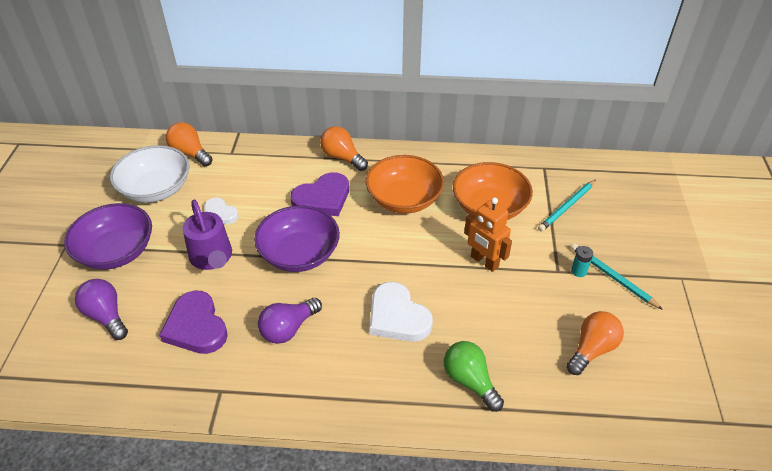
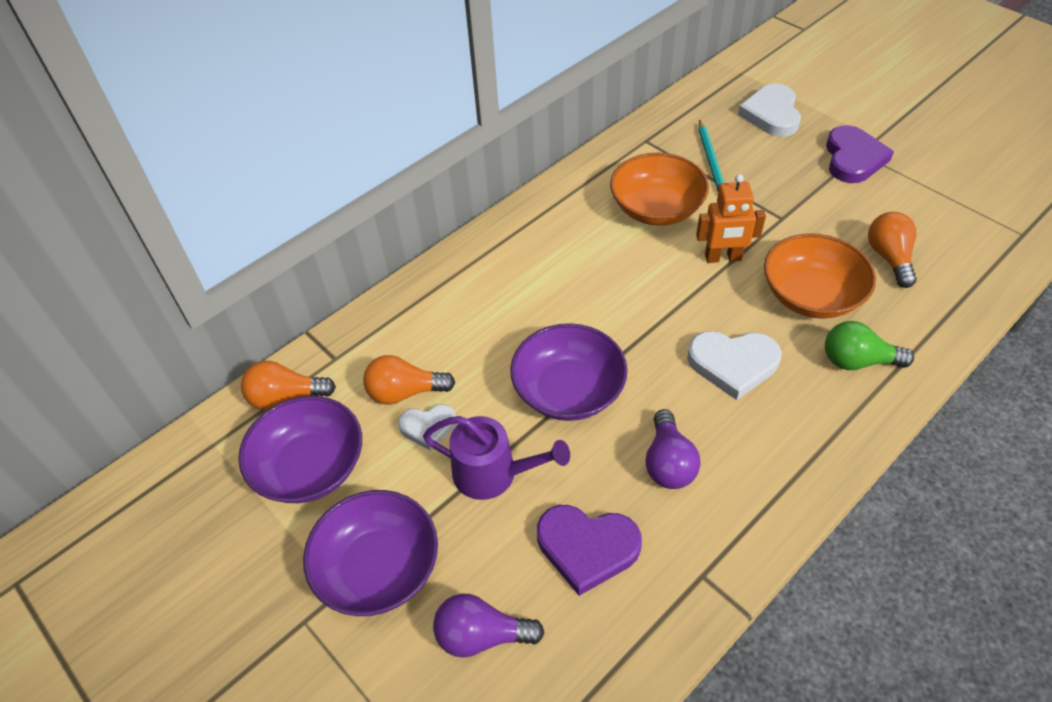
camera: 45 degrees left, 5 degrees up
(156, 189) = (310, 467): white bowl -> purple bowl
(322, 198) = (505, 322): purple heart -> purple heart (853, 158)
(342, 157) = (460, 269): orange light bulb -> orange light bulb (405, 392)
(404, 199) = (578, 260): orange bowl -> orange bowl (811, 295)
(578, 271) = (794, 205): turquoise battery -> none
(612, 277) = (821, 190): turquoise pencil -> none
(655, 211) = (771, 114): none -> white heart

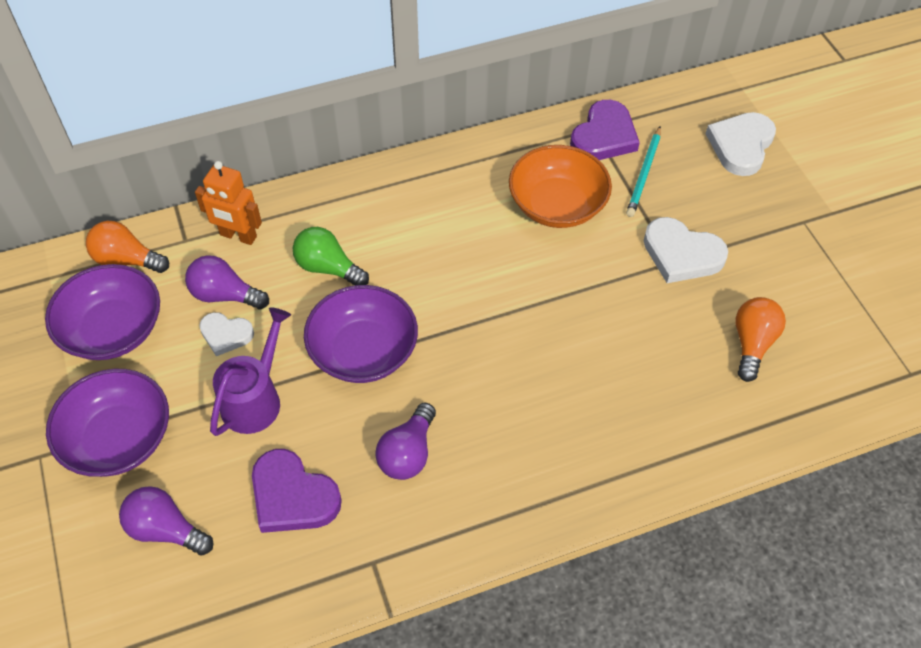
camera: 20 degrees right, 5 degrees up
(405, 392) = (225, 295): orange light bulb -> purple light bulb
(493, 474) = (255, 398): purple watering can -> purple watering can turned 105 degrees counterclockwise
(723, 258) = (587, 280): orange robot -> orange robot (238, 236)
(733, 364) = (526, 387): white heart -> white heart (681, 254)
(811, 295) = (646, 351): orange bowl -> none
(853, 158) = (791, 225): purple heart -> purple heart (604, 136)
(857, 361) = (645, 432): green light bulb -> green light bulb (328, 268)

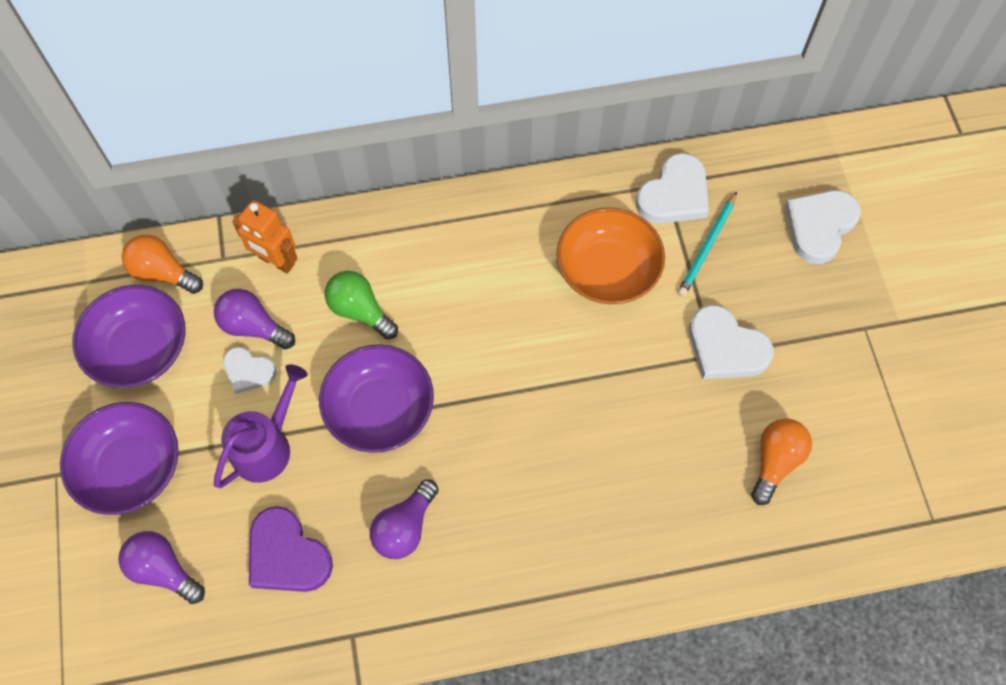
camera: 10 degrees right, 10 degrees up
(604, 136) = (674, 195): purple heart -> white heart

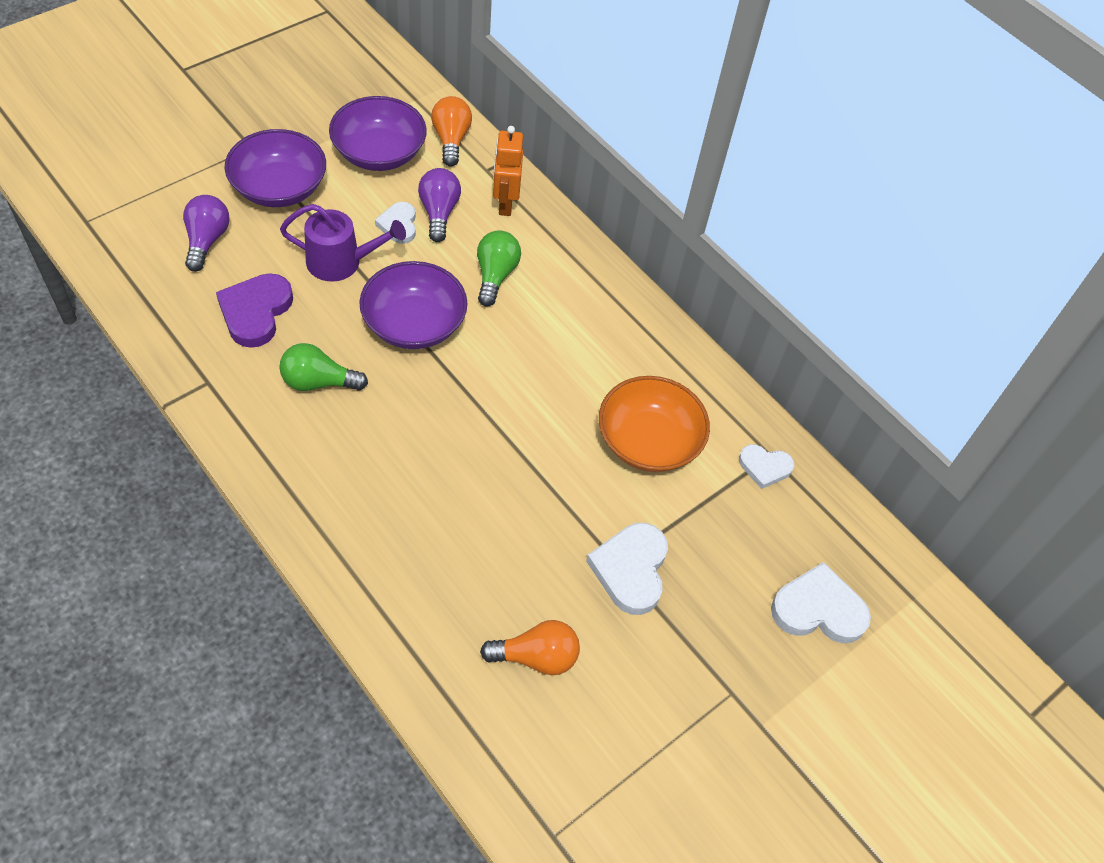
camera: 55 degrees right, 10 degrees down
(405, 527) = (318, 382): purple light bulb -> green light bulb
(674, 195) = (764, 467): white heart -> white heart, size x0.61
(707, 246) = (728, 515): turquoise pencil -> none

